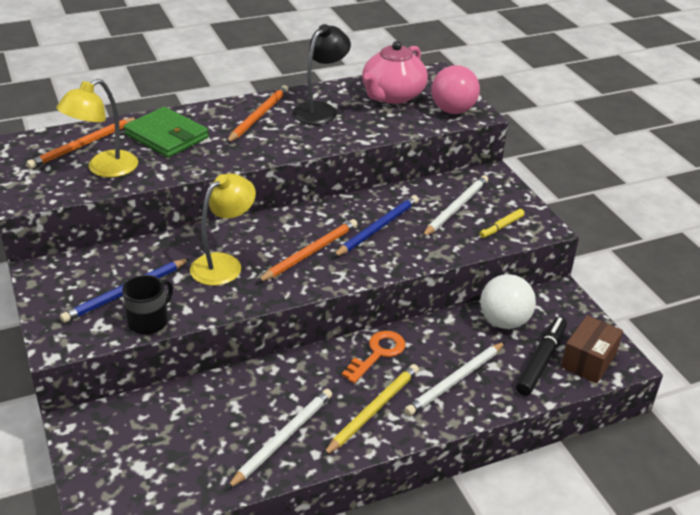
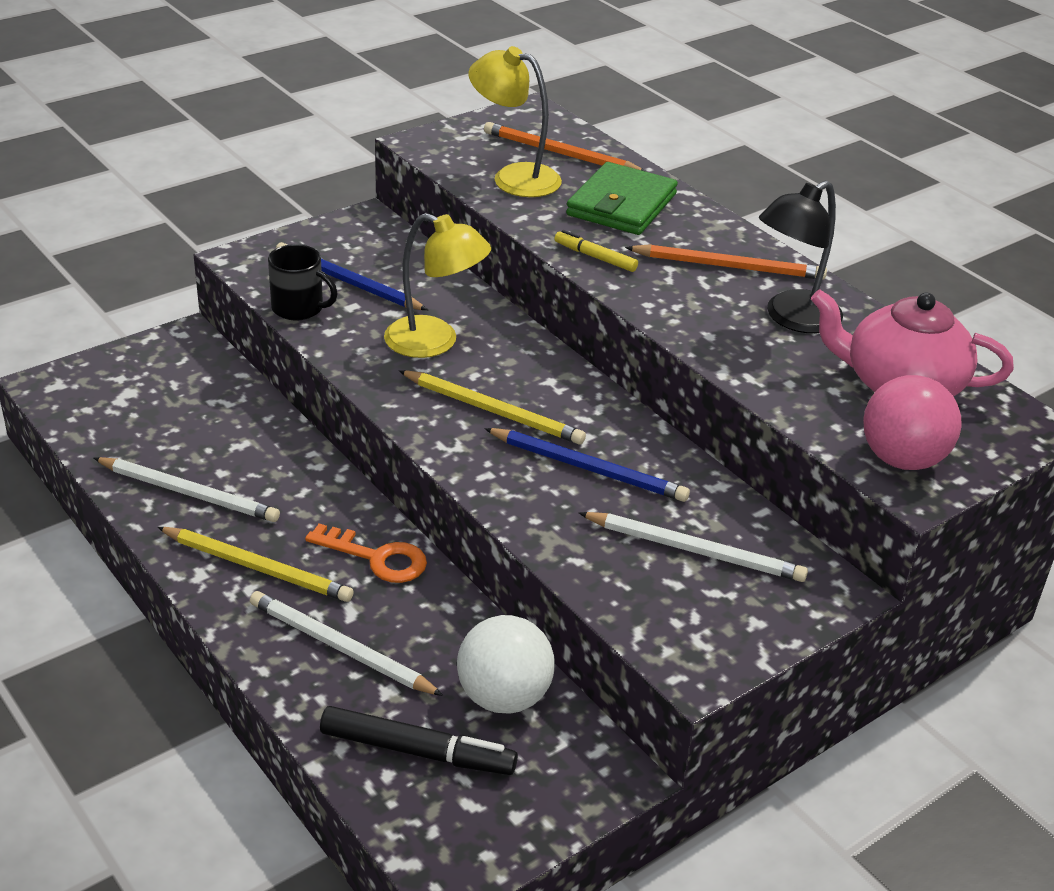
camera: 75 degrees right, 0 degrees up
(310, 253) = (493, 411): orange pencil -> yellow pencil
(320, 110) = (792, 318): black lamp -> black lamp turned 120 degrees clockwise
(501, 227) = (667, 612): yellow marker -> yellow marker (595, 257)
(588, 361) = (437, 818): brown box -> none

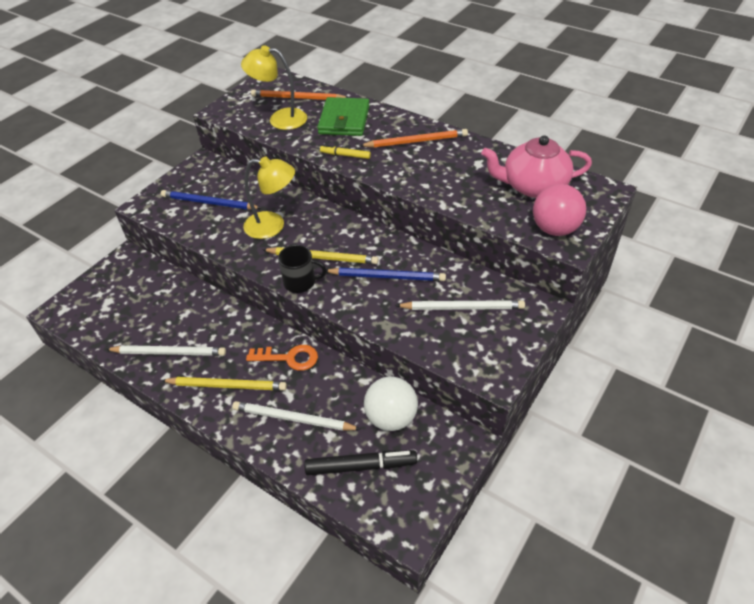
camera: 15 degrees left, 10 degrees up
(299, 308) = (189, 227): black mug -> black mug (300, 282)
(792, 318) = (462, 163): black lamp -> none

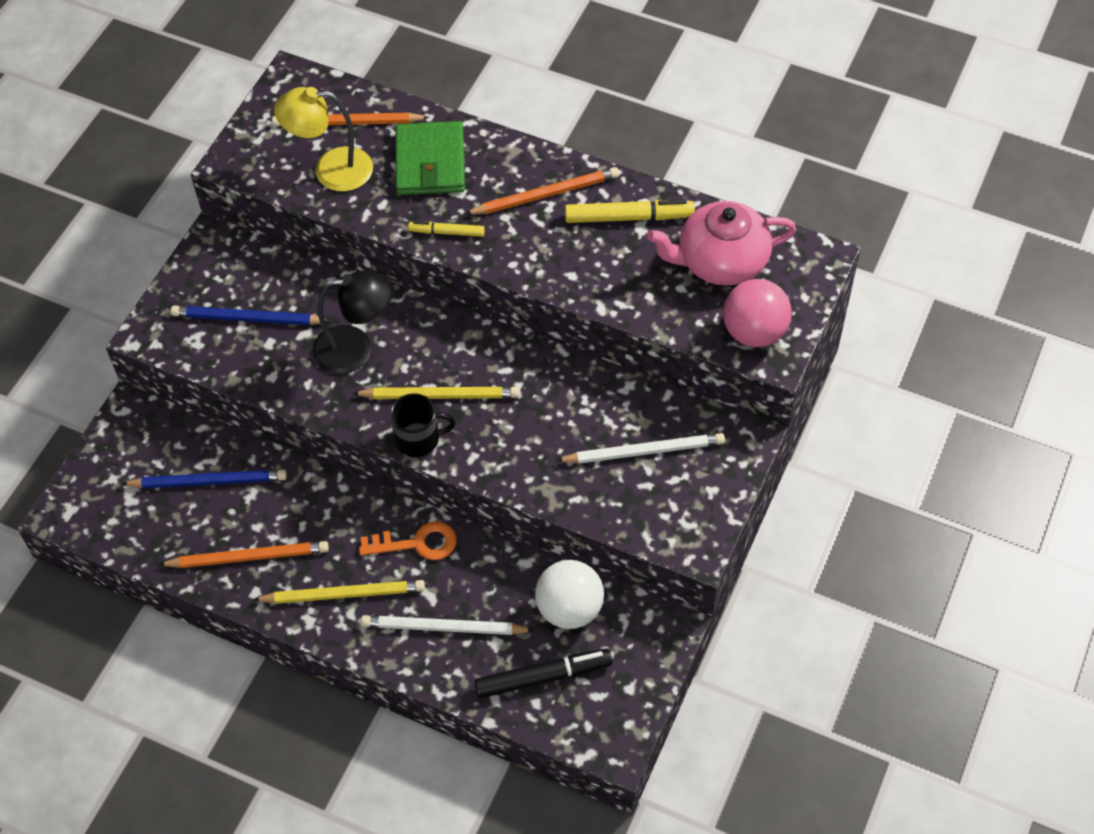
camera: 10 degrees left, 10 degrees up
(169, 352) = (248, 557): white pencil -> orange pencil
(273, 226) = (355, 349): yellow lamp -> black lamp
(387, 276) = (536, 415): blue pencil -> blue pencil (208, 481)
(470, 157) = (628, 217): none -> yellow marker

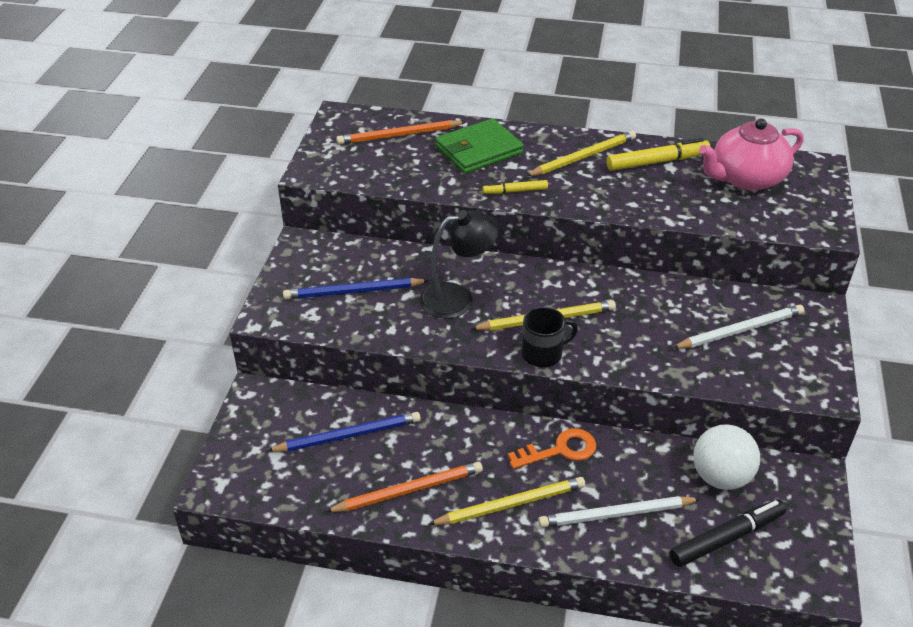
camera: 15 degrees left, 15 degrees down
(331, 170) = (398, 165): yellow lamp -> none
(430, 162) = (479, 150): green wallet -> green wallet turned 75 degrees clockwise
(545, 194) = (583, 157): orange pencil -> yellow pencil
(754, 332) = (801, 218): pink ball -> none

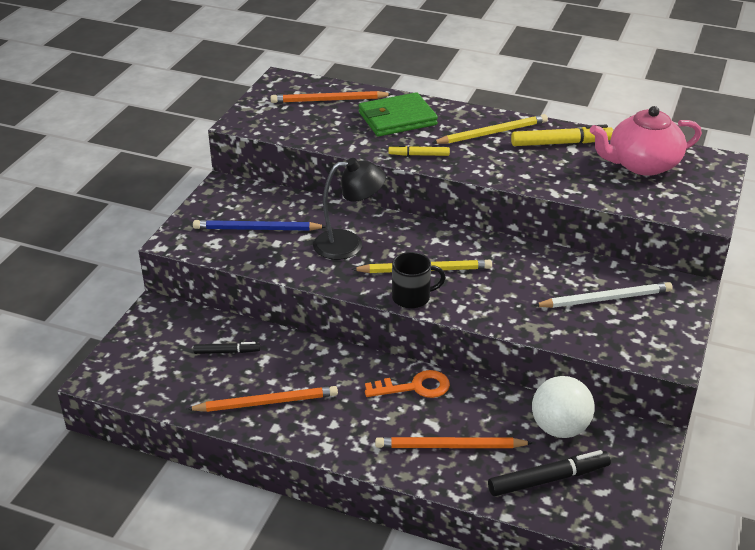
camera: 10 degrees right, 5 degrees down
(348, 435) = (226, 352): blue pencil -> black marker
(511, 504) = (355, 425): yellow pencil -> none
(616, 514) = (450, 446): white pencil -> orange pencil

